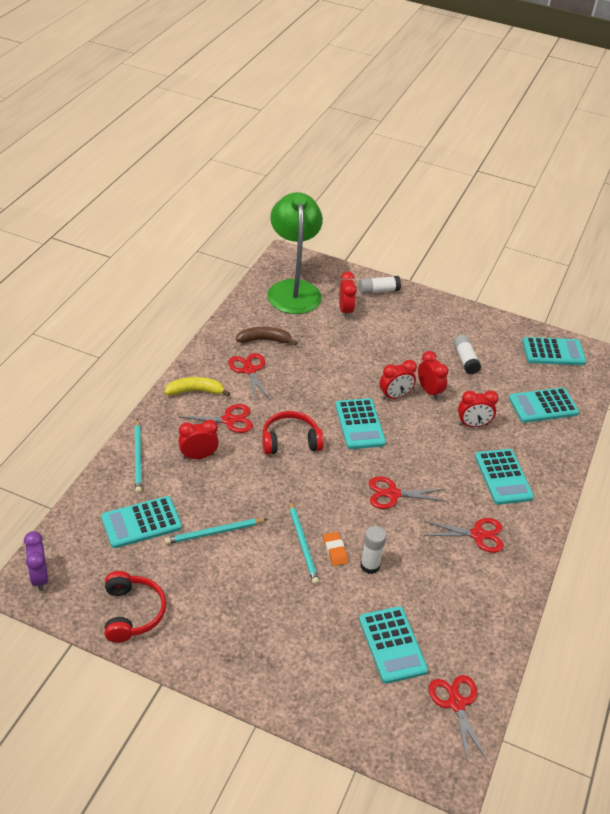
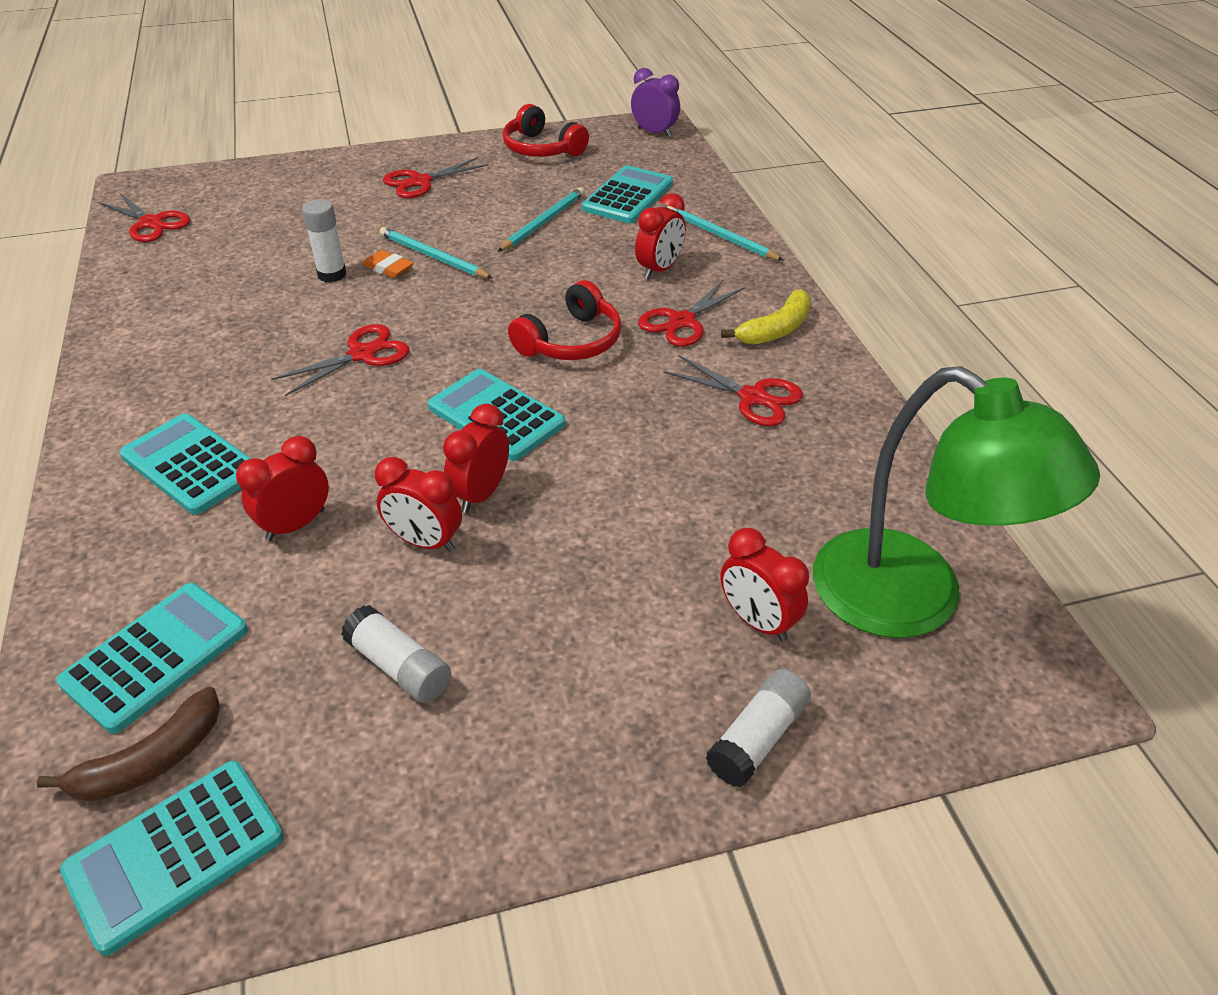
camera: 145 degrees right, 0 degrees up
(264, 340) = (803, 458): brown banana -> brown banana (150, 761)
(392, 645) = (253, 231): turquoise calculator -> none
(478, 535) = (199, 368): red scissors -> red scissors (420, 182)

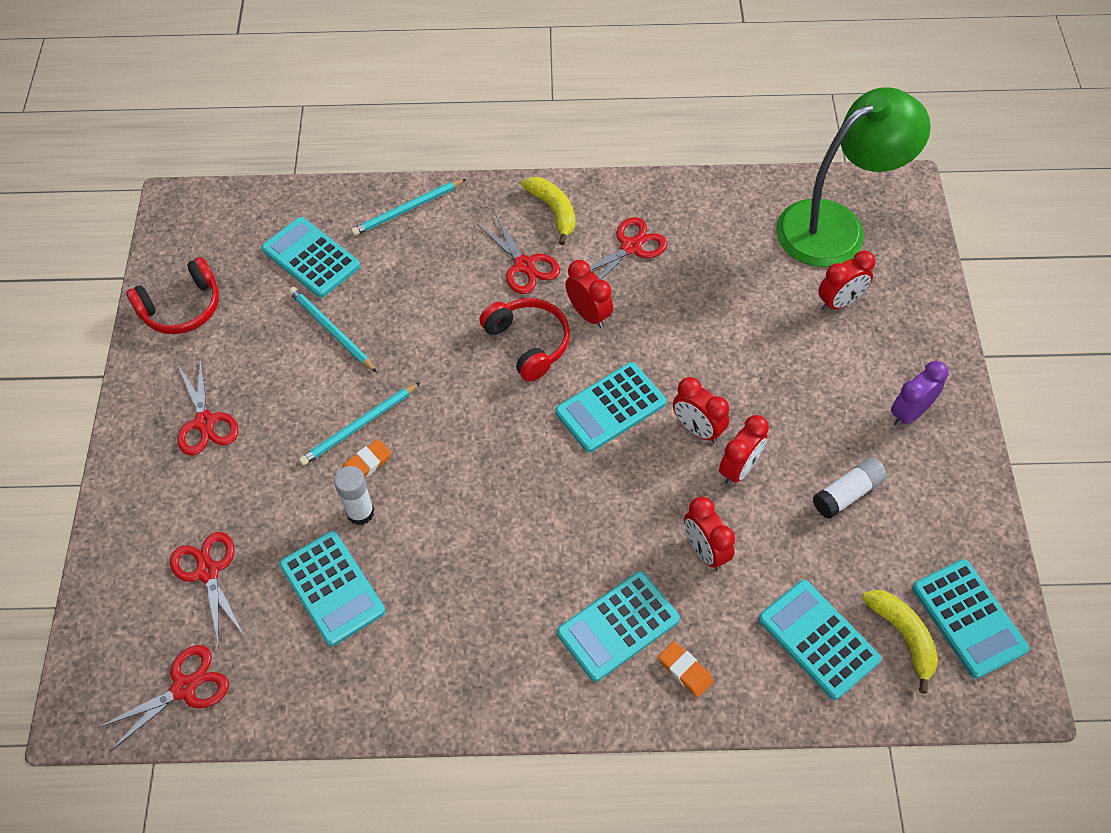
camera: 75 degrees left, 15 degrees up
(125, 529) = (685, 670): none -> orange eraser
(150, 761) = (903, 636): brown banana -> yellow banana
(247, 275) = (332, 588): none -> turquoise calculator
(362, 354) = (500, 494): red scissors -> red scissors (208, 571)
(654, 132) = (193, 210): purple clock -> purple clock (909, 413)
(659, 269) = (444, 263): red clock -> red clock (588, 314)
(758, 738) = (921, 324): white glue stick -> none

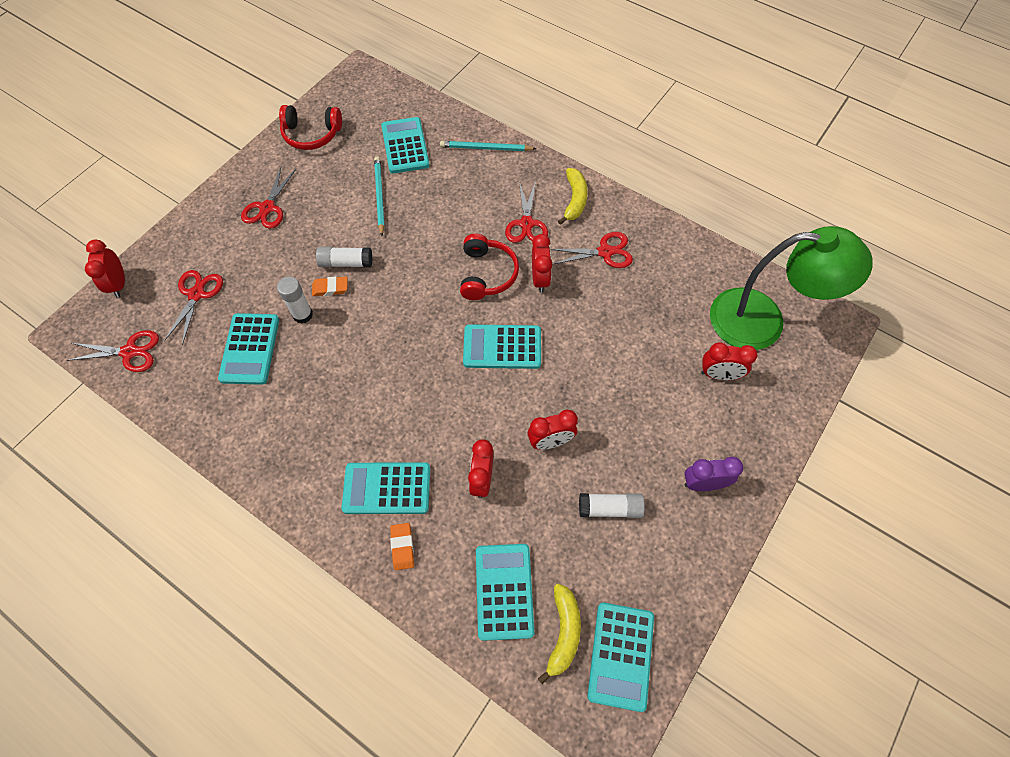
camera: 35 degrees right, 5 degrees up
(359, 426) = (346, 263): turquoise pencil -> white glue stick
(697, 429) = (546, 397): red clock -> red clock (119, 284)

